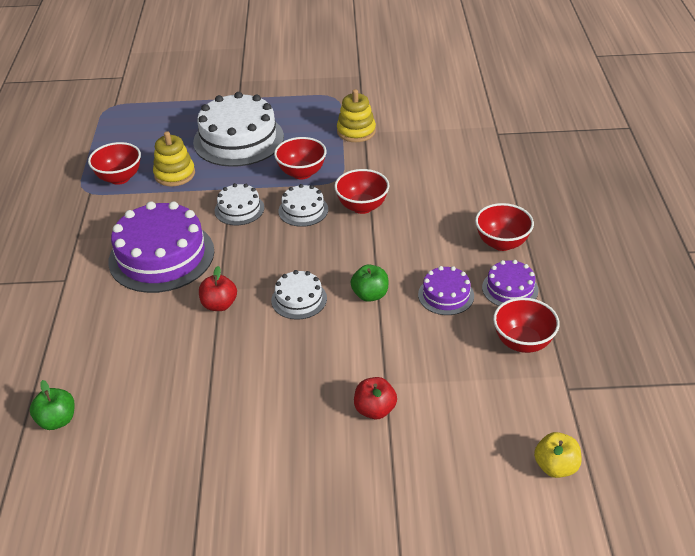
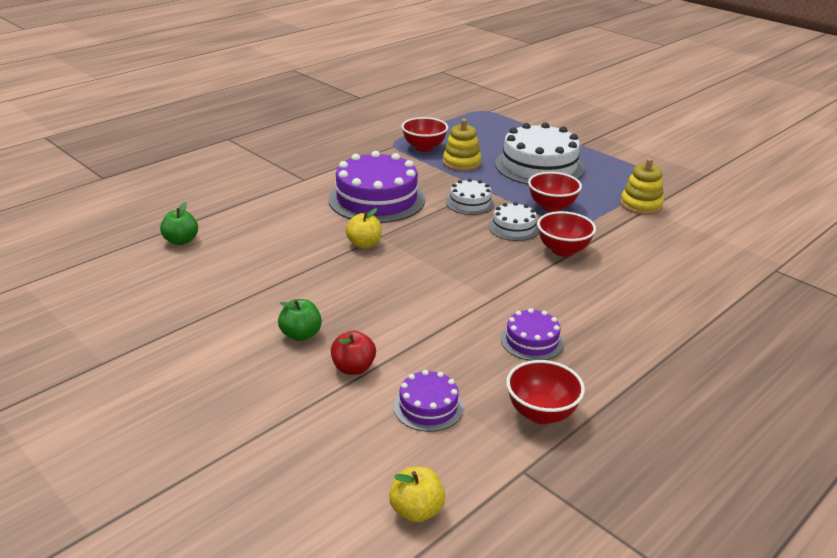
camera: 45 degrees right, 10 degrees down
(219, 305) = (364, 244): red apple -> yellow apple
(299, 299) = (419, 273): white cake -> none
(370, 295) = (473, 303): green apple -> green apple (301, 335)
(502, 243) = (643, 340): red bowl -> none
(510, 289) = (595, 373): purple cake -> purple cake (428, 407)

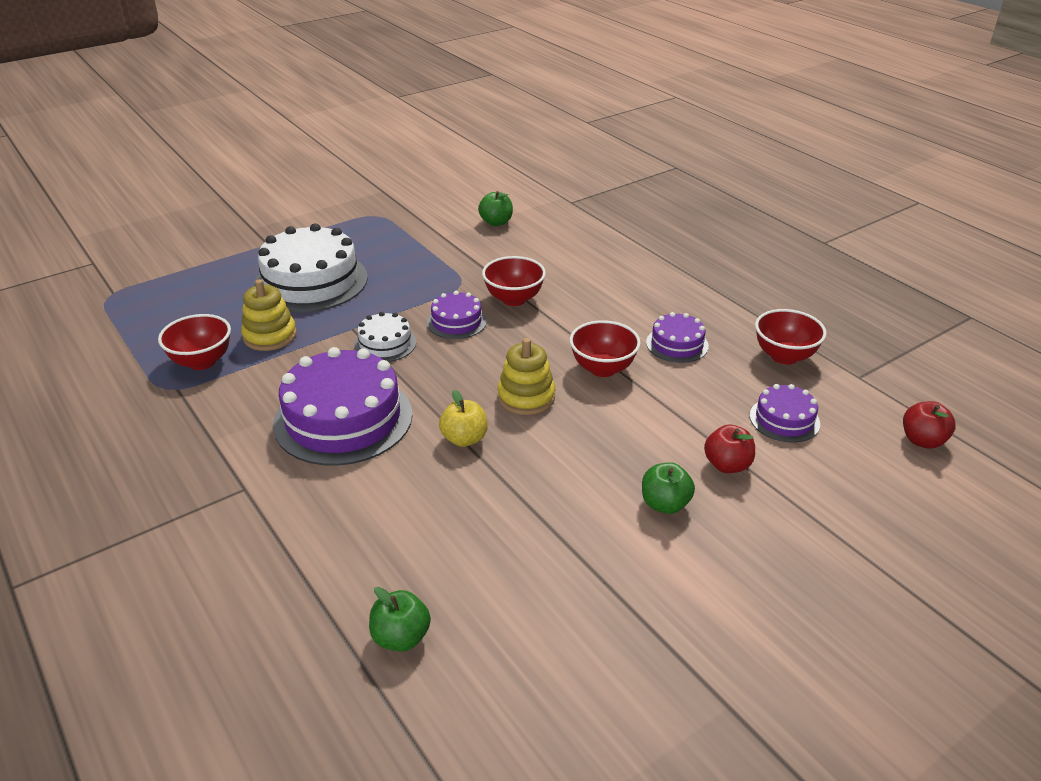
camera: 80 degrees left, 5 degrees up
(416, 510) = (922, 440): yellow apple -> red apple
(513, 228) = (456, 322): white cake -> purple cake
(551, 207) = (417, 290): red bowl -> red bowl (603, 368)
(641, 205) = (433, 238): yellow stacking toy -> yellow stacking toy (526, 397)
(694, 232) = (496, 222): none -> green apple

